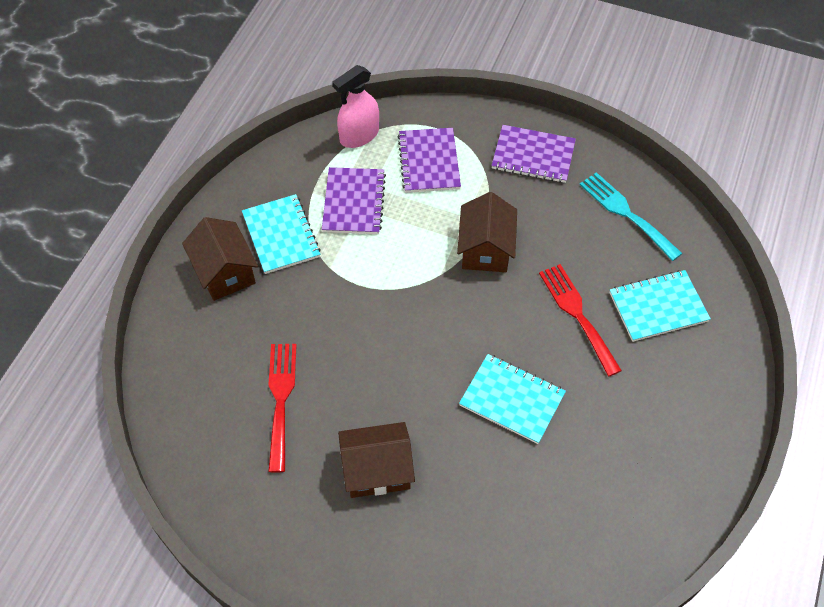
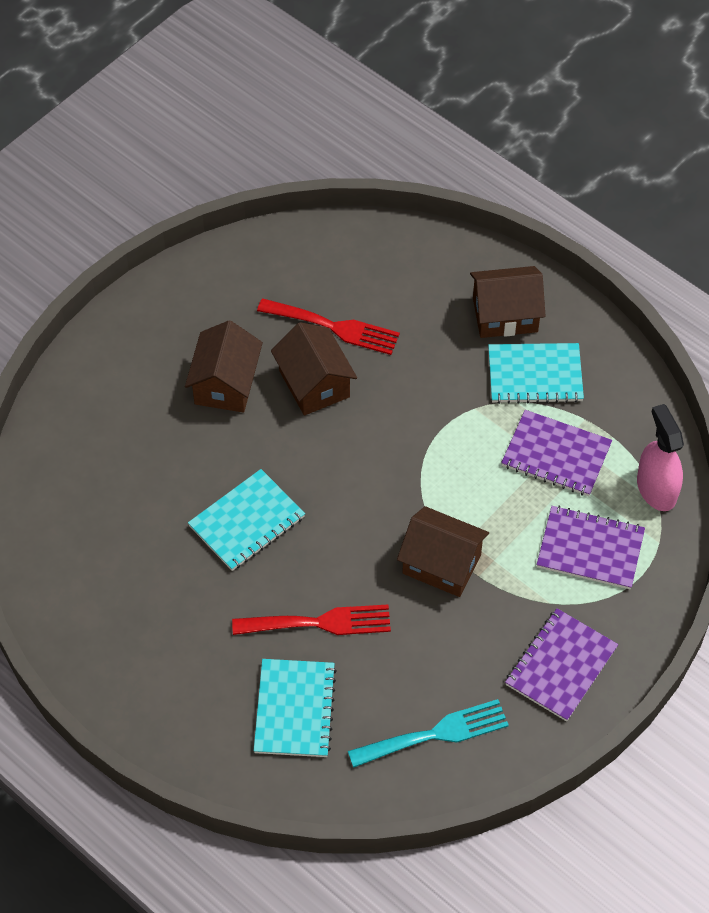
camera: 110 degrees right, 0 degrees up
(349, 395) = (314, 384): none -> brown house

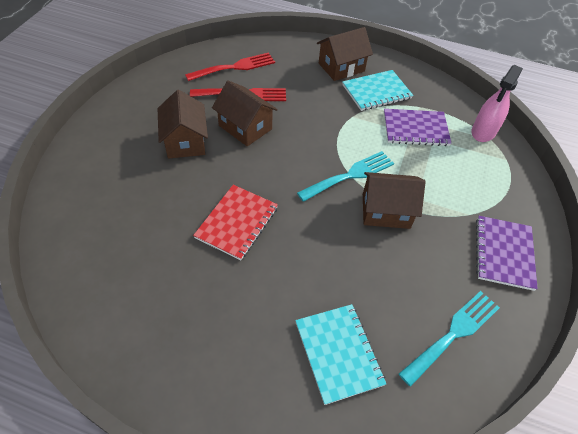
camera: 25 degrees left, 5 degrees down
(247, 521) = (237, 222): turquoise notebook -> red notebook
(319, 622) = (324, 277): red fork -> red fork (235, 67)
(422, 500) = (350, 175): none -> turquoise fork
(590, 549) = (470, 175): purple notebook -> none
(656, 489) = (483, 132): pink spray bottle -> pink spray bottle turned 105 degrees counterclockwise

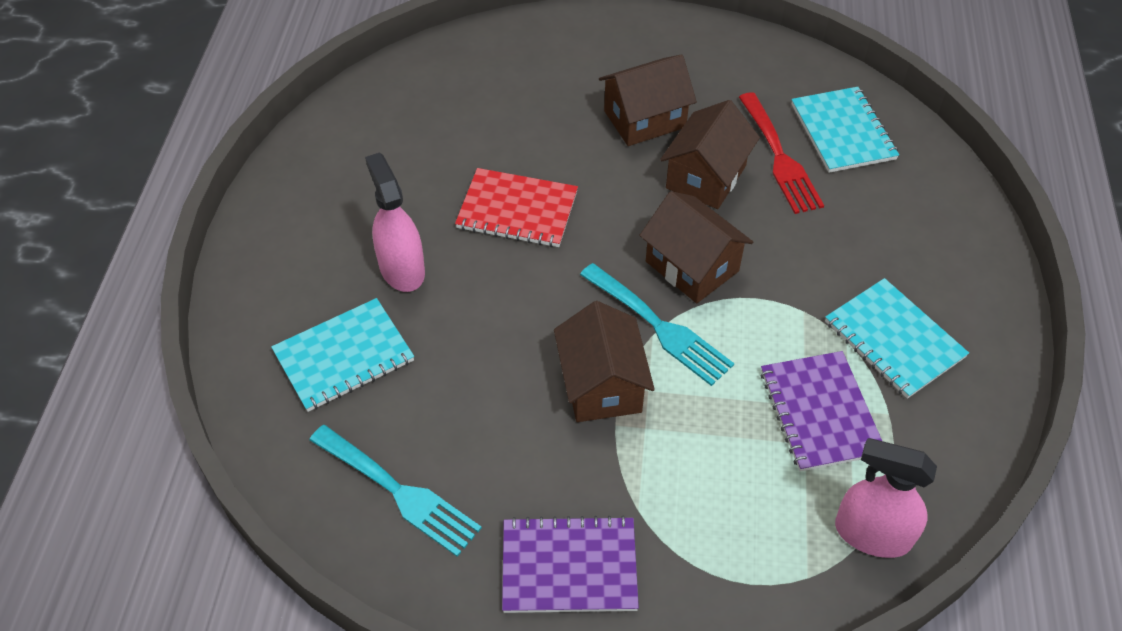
camera: 80 degrees right, 0 degrees up
(235, 67) = (842, 132): red fork -> turquoise notebook
(267, 301) = (402, 269): none -> pink spray bottle
(341, 67) = (934, 275): brown house -> brown house (692, 266)

